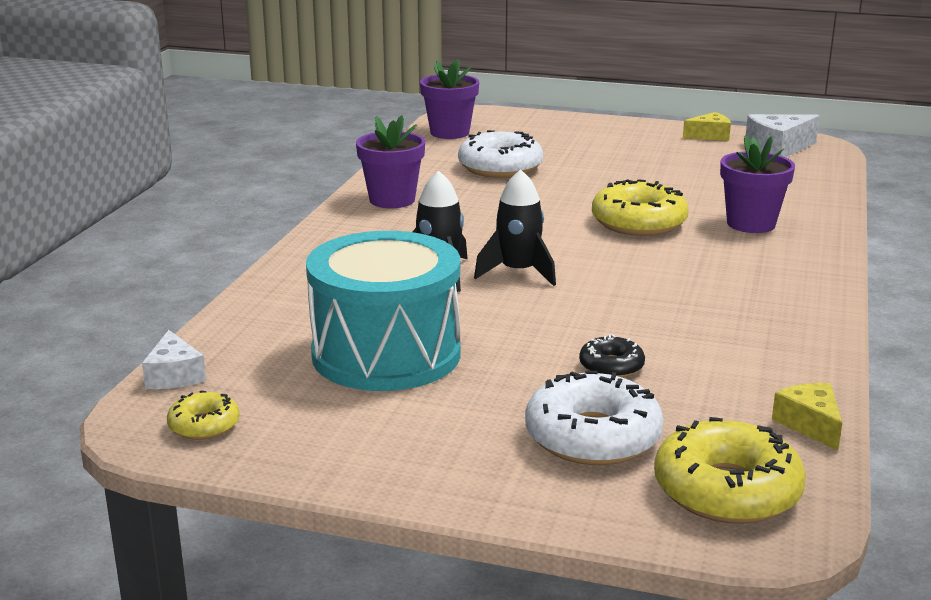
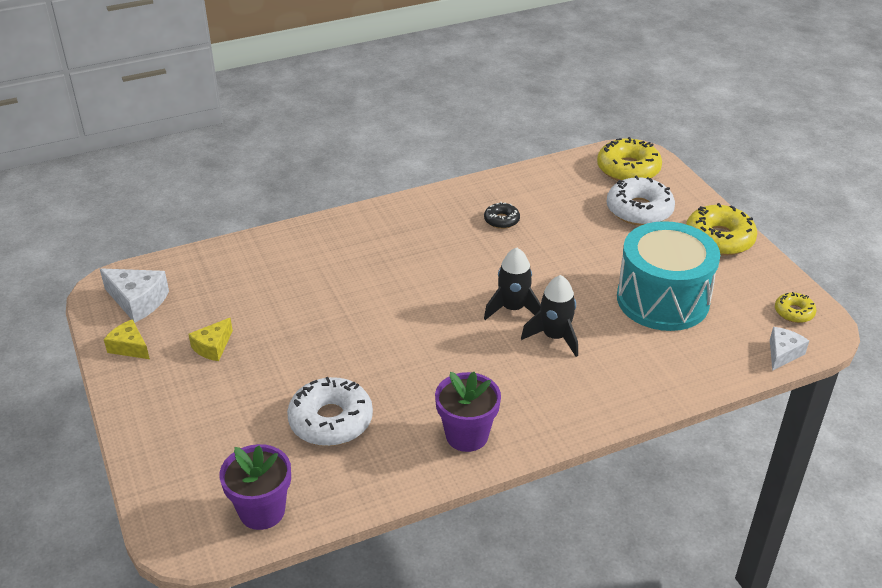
camera: 130 degrees left, 15 degrees up
(611, 366) = (575, 230): black donut -> black donut (501, 220)
(638, 223) = (376, 300): yellow donut -> yellow donut (719, 239)
(751, 224) = (328, 257): purple flower pot -> none
(810, 425) = (553, 167): yellow cheese -> yellow cheese (213, 347)

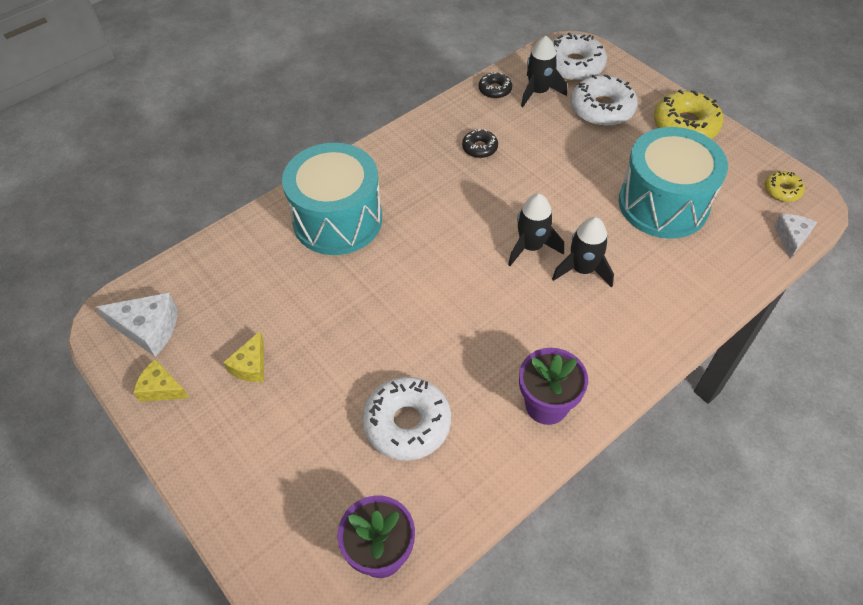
camera: 15 degrees left, 15 degrees up
(341, 252) = (337, 220): none -> turquoise drum
(539, 176) = (495, 90): none -> black donut
(582, 185) = (538, 92): none -> black rocket
(628, 169) = (573, 65): yellow donut -> white donut

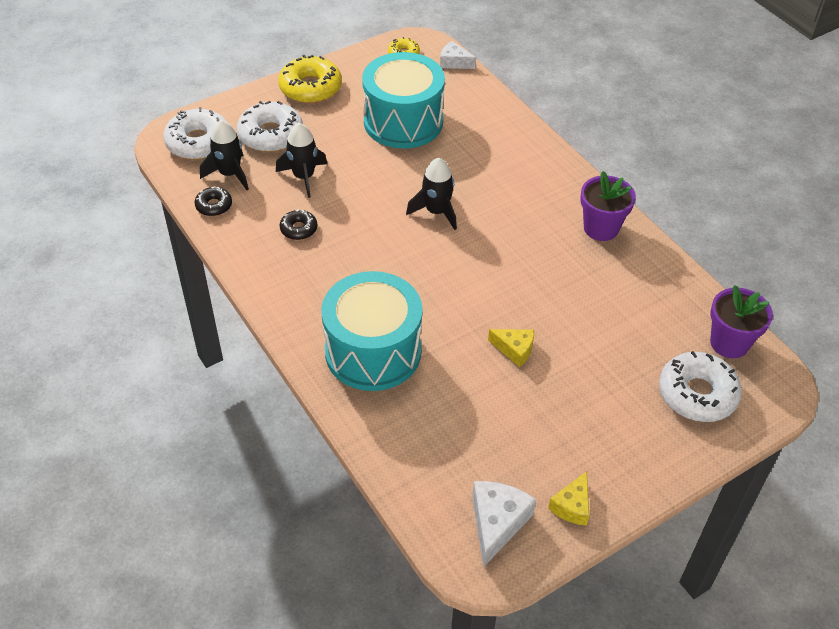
camera: 85 degrees left, 5 degrees down
(251, 365) = (550, 429): yellow cheese -> yellow cheese (514, 349)
(407, 423) = (616, 316): white donut -> white donut (697, 394)
(582, 269) = (468, 184): black rocket -> black rocket (304, 177)

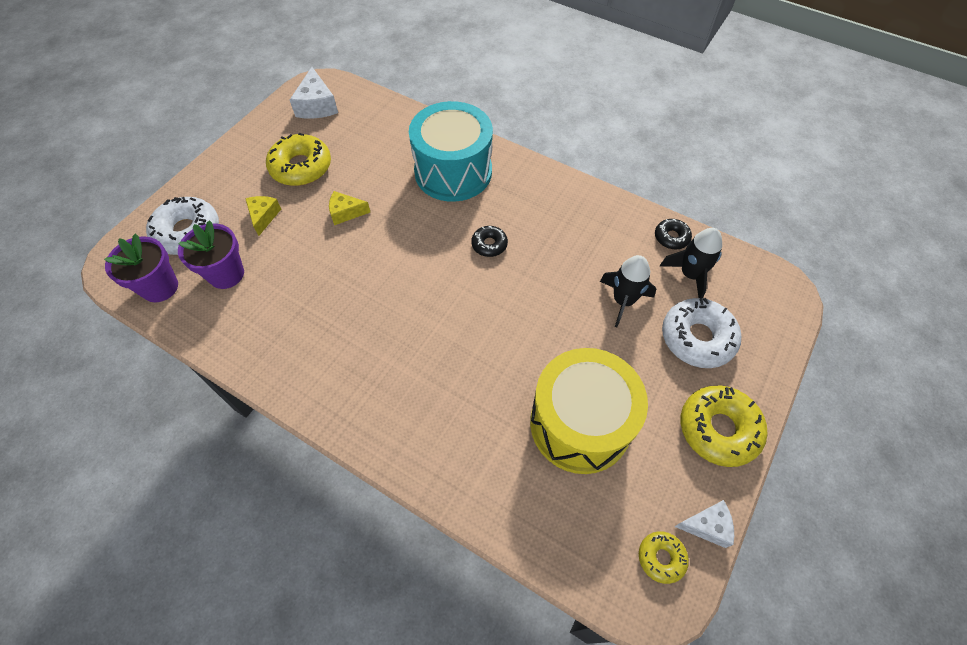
camera: 155 degrees right, 10 degrees up
(198, 142) = (752, 297): white donut -> none
(298, 229) = (583, 245): black donut -> black donut (489, 244)
(403, 122) = (580, 424): turquoise drum -> yellow drum
(436, 212) = (474, 315): black rocket -> none
(454, 62) = (585, 575): white cheese -> white cheese (707, 526)
(547, 428) = (301, 167): none -> yellow donut
(572, 506) = (271, 129): yellow cheese -> yellow cheese (263, 216)
(601, 228) = (303, 365): purple flower pot -> purple flower pot (226, 274)

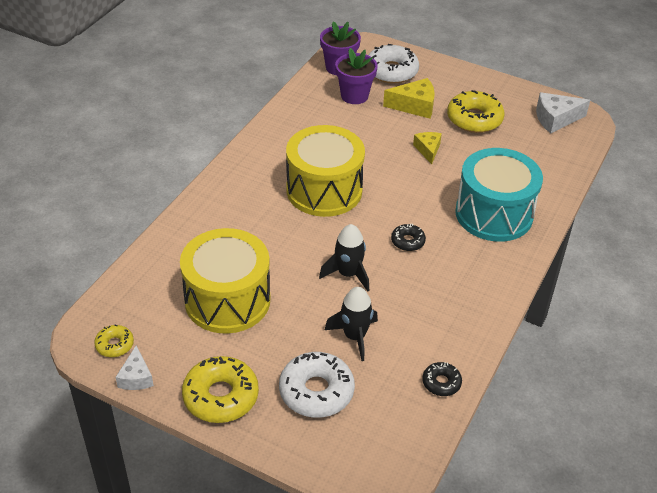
camera: 85 degrees right, 15 degrees down
(263, 216) = (414, 106): yellow cheese -> yellow cheese, size x1.53
(400, 316) = (324, 190): none -> yellow drum
(690, 275) = (393, 394): black rocket -> black rocket (348, 274)

